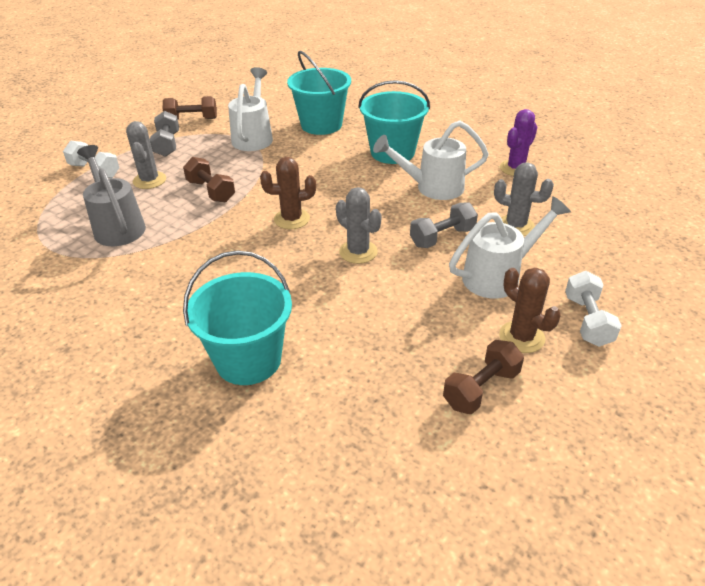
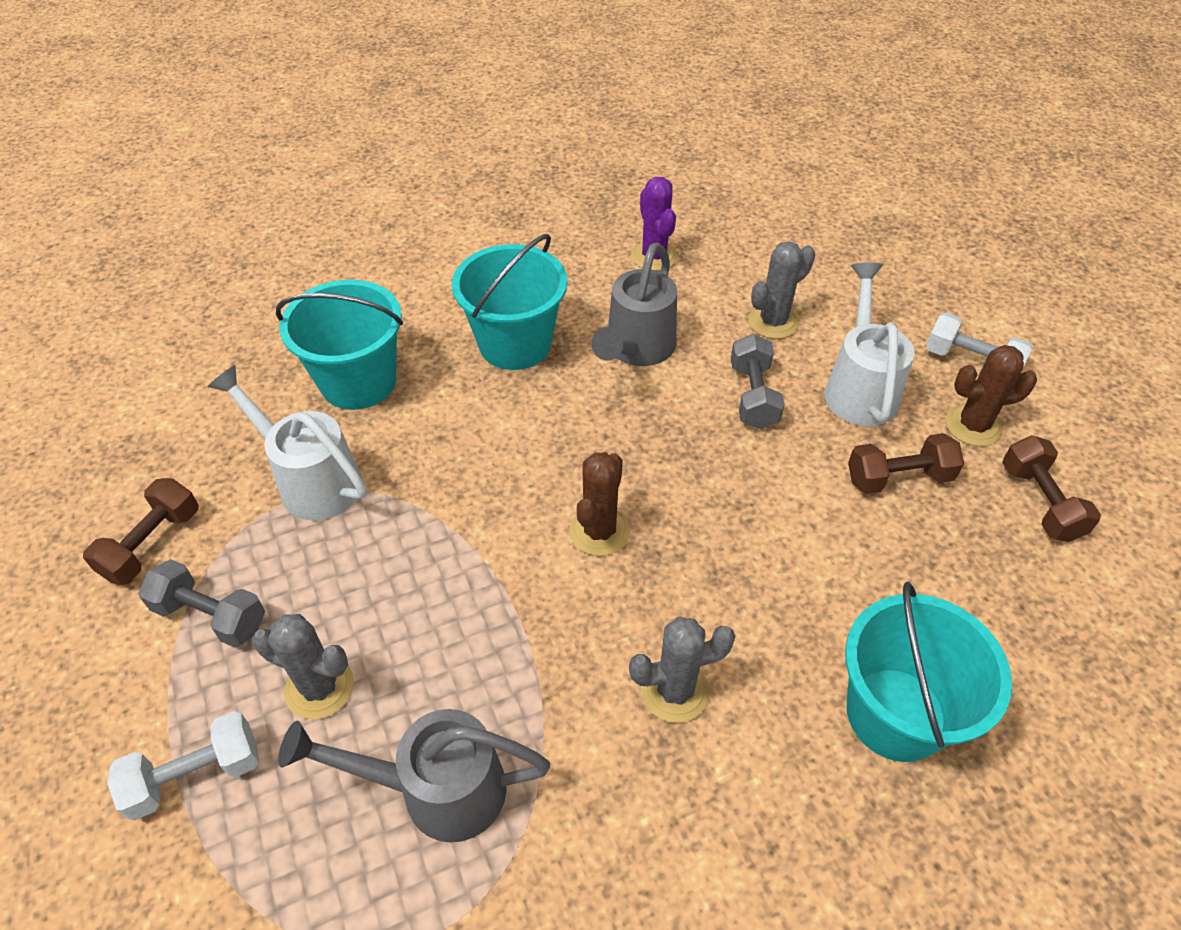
camera: 60 degrees left, 10 degrees up
(211, 191) = (436, 605): brown dumbbell -> brown dumbbell (898, 478)
(358, 252) = (730, 492): grey cactus -> grey cactus (675, 691)
(432, 187) = (636, 349): white watering can -> grey watering can

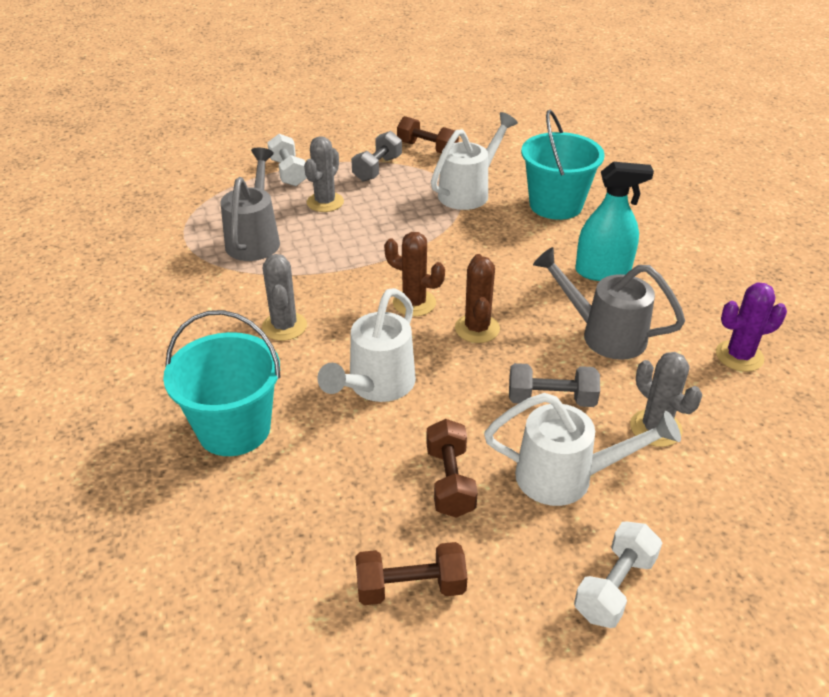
camera: 95 degrees right, 10 degrees down
(515, 344) = (602, 271): turquoise bucket -> turquoise spray bottle
(772, 559) = (376, 386): none -> white watering can
(973, 426) = (515, 560): brown cactus -> brown cactus (477, 328)

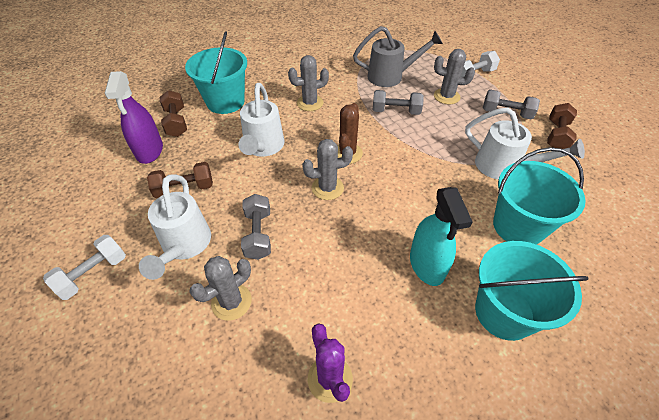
camera: 80 degrees right, 10 degrees up
(340, 248) = (396, 111): none -> grey dumbbell
(341, 536) = (149, 151): none -> purple spray bottle
(376, 386) = (263, 147): white watering can -> white watering can turned 105 degrees counterclockwise
(410, 587) = (113, 181): brown dumbbell -> brown dumbbell (176, 122)
(477, 328) = (327, 188): brown cactus -> grey cactus
(604, 334) = (338, 266): grey watering can -> none
(614, 587) = (93, 274): white dumbbell -> white dumbbell turned 75 degrees counterclockwise
(657, 237) = (504, 312): none -> turquoise bucket

